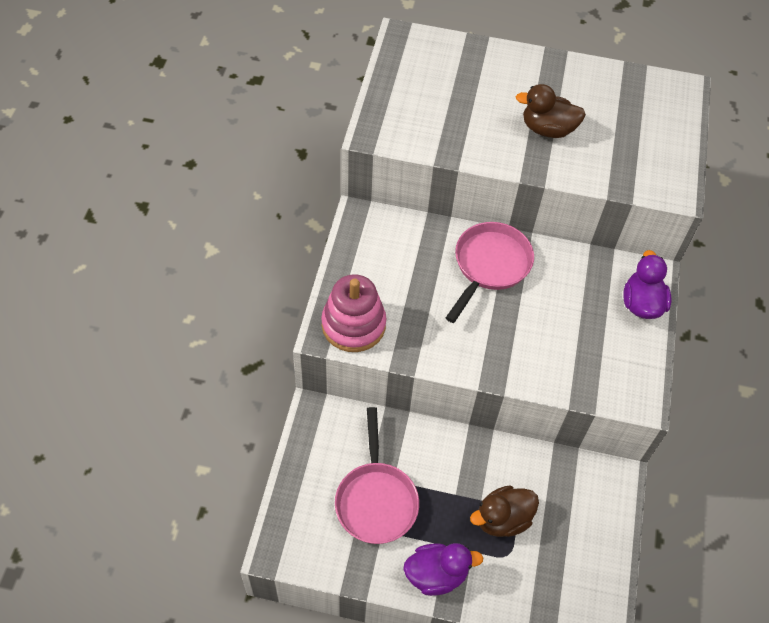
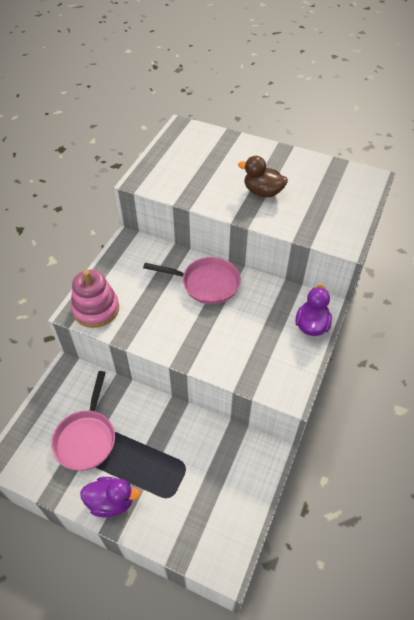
camera: 15 degrees right, 5 degrees down
(489, 266) = (206, 283): pink pan -> pink pan turned 60 degrees clockwise
(502, 519) = (174, 469): brown duck -> none

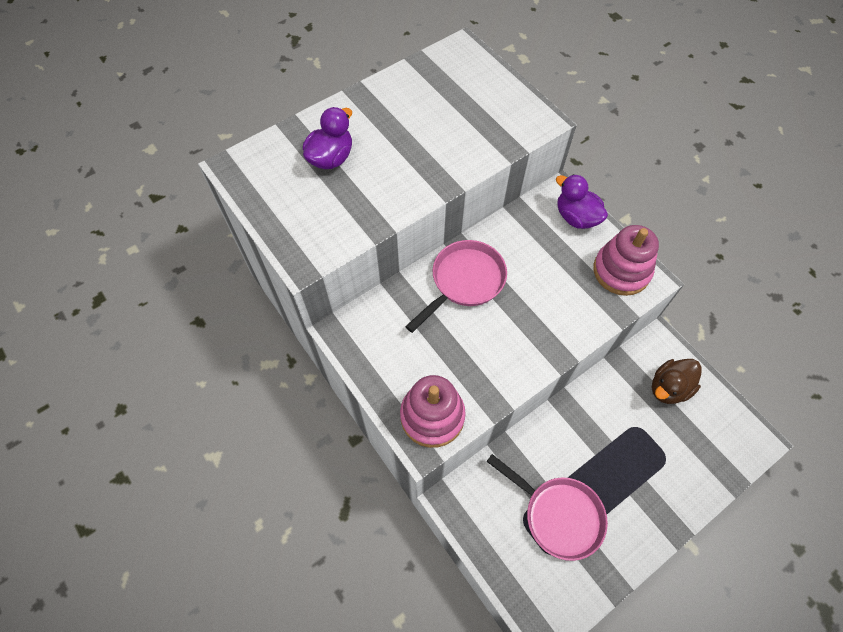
camera: 60 degrees left, 10 degrees up
(111, 501) = (647, 520): purple duck -> purple duck (331, 158)
(262, 192) = (416, 148): brown duck -> brown duck (668, 388)
(285, 372) = (621, 271): none -> pink stacking toy

